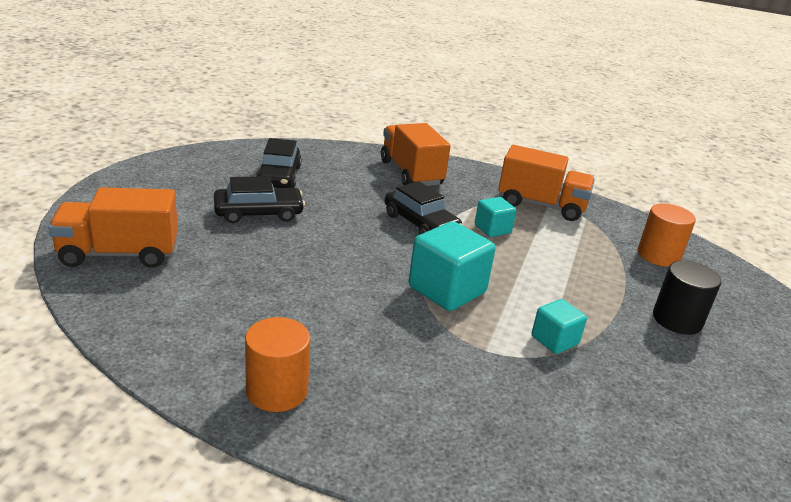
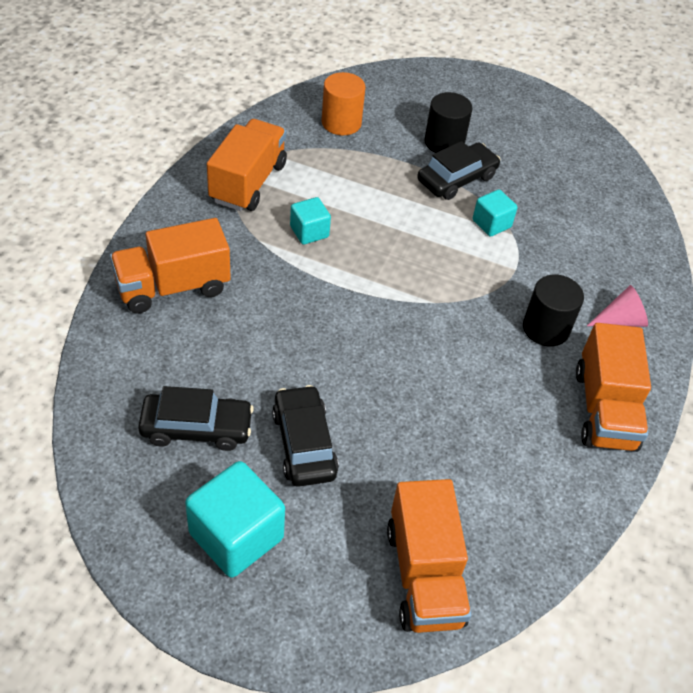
camera: 90 degrees left, 20 degrees up
(277, 391) = (604, 409): orange cylinder -> orange truck
(397, 361) = (546, 328): none -> black cylinder
(420, 431) = (620, 321): none -> pink cone
(421, 223) = (306, 290): black car -> black car (457, 179)
(447, 290) = (433, 283): turquoise cube -> turquoise cube (236, 536)

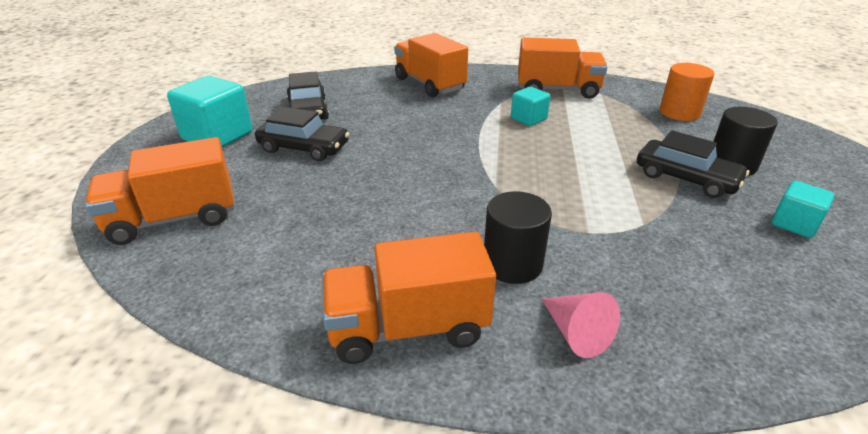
camera: 80 degrees right, 15 degrees down
(304, 443) = (304, 148): black car -> black car turned 45 degrees clockwise
(491, 224) = (643, 207): turquoise cube -> turquoise cube (794, 224)

